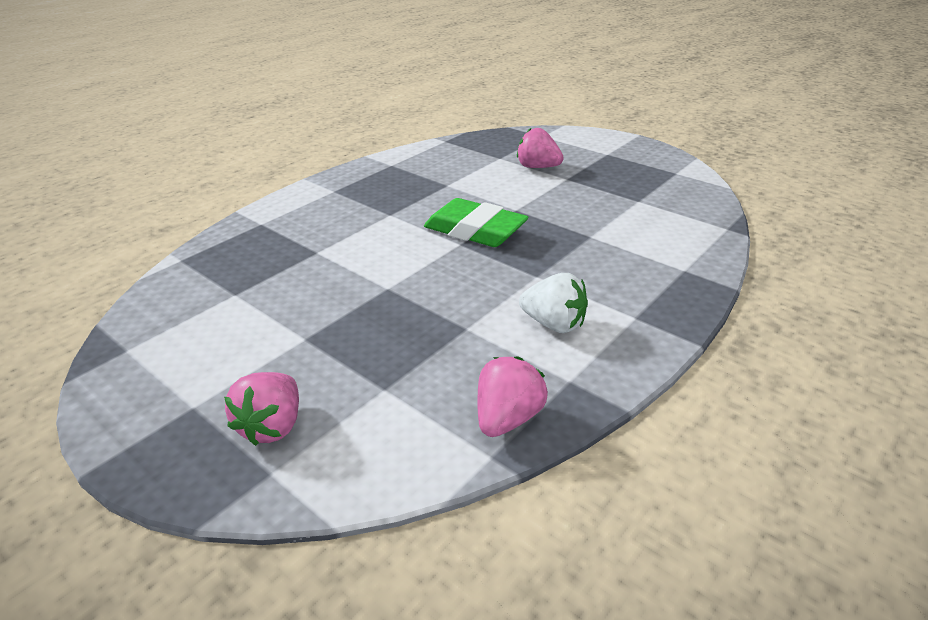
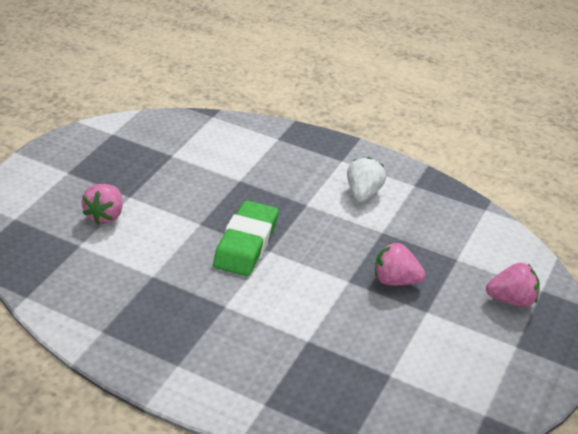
camera: 105 degrees left, 5 degrees up
(507, 418) = (456, 205): pink strawberry -> pink strawberry (395, 280)

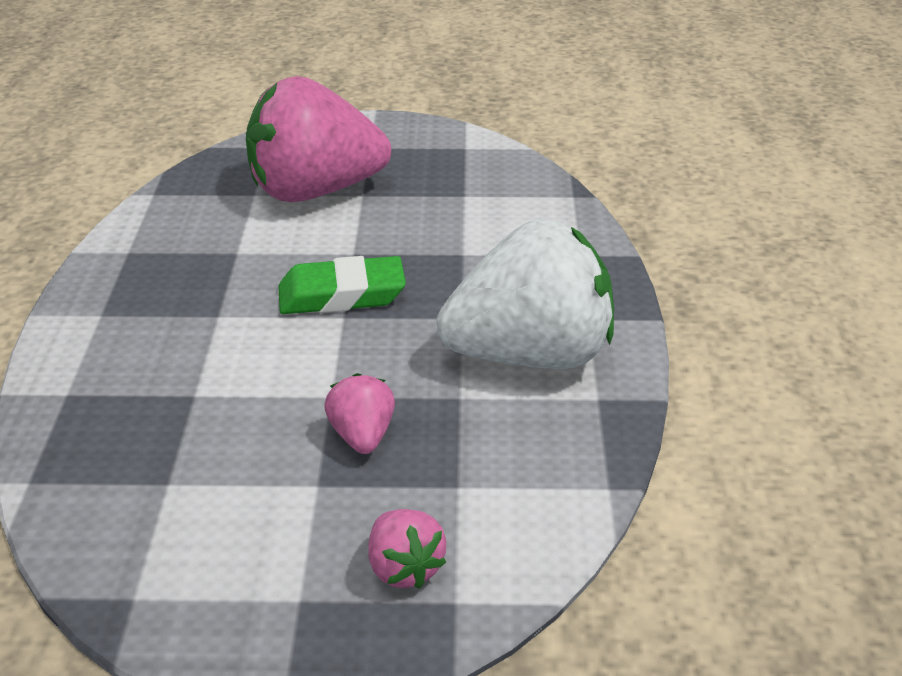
camera: 65 degrees right, 5 degrees down
(106, 216) = (315, 192): pink strawberry -> pink strawberry, size x2.31
(363, 193) = (531, 356): white strawberry -> white strawberry, size x2.31

